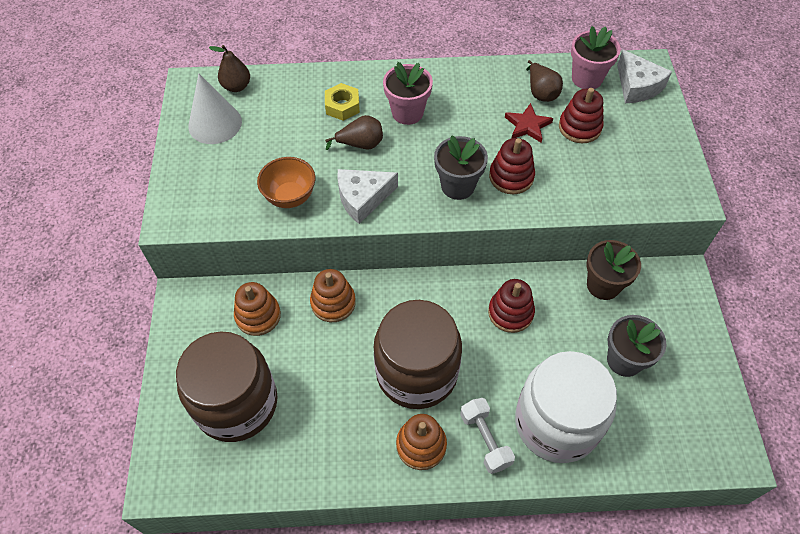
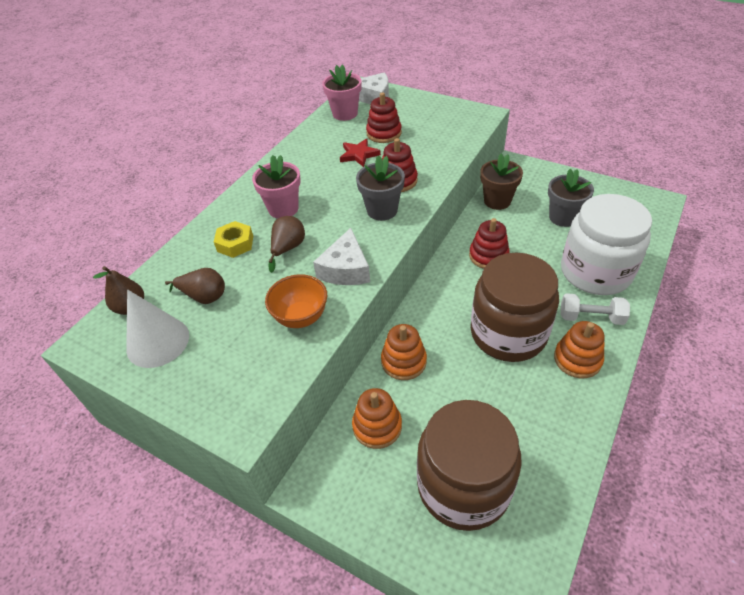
camera: 55 degrees left, 10 degrees down
(541, 92) = (335, 137): brown pear -> brown pear (204, 297)

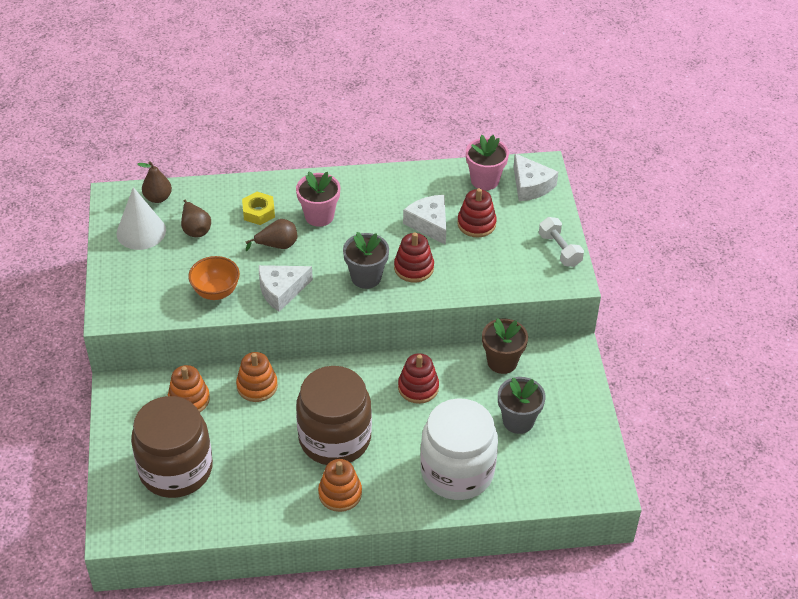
camera: 50 degrees right, 0 degrees up
(359, 155) = (429, 224): red star -> white cheese
(591, 317) = (395, 487): white dumbbell -> white dumbbell (559, 250)

